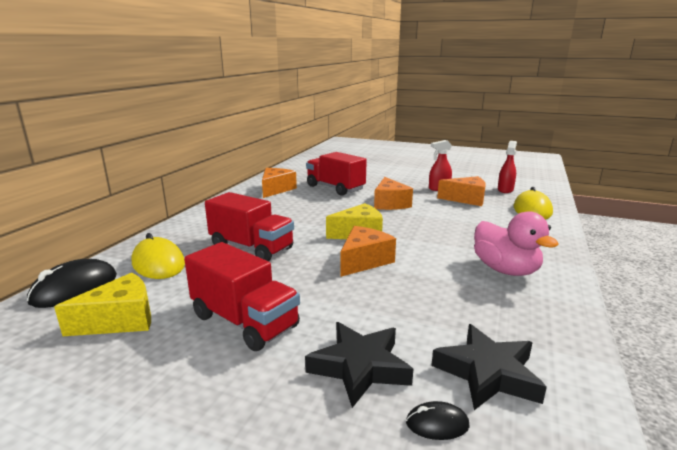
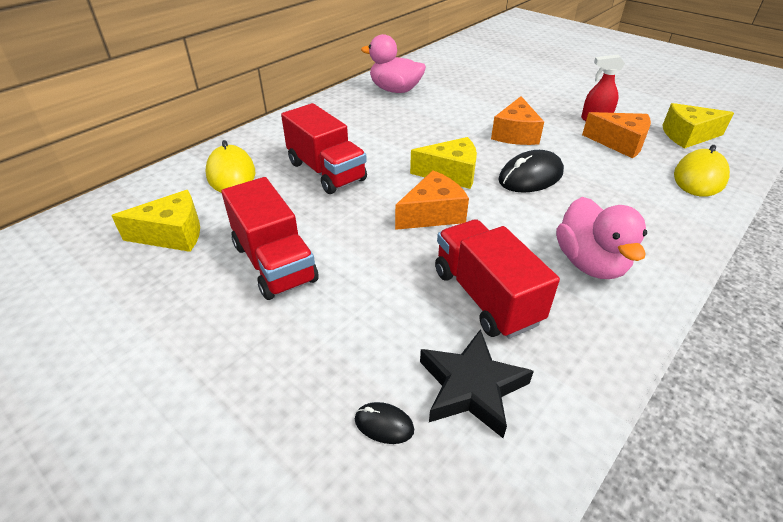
camera: 20 degrees right, 20 degrees up
(74, 288) = (150, 189): black mouse -> black mouse (530, 177)
(276, 189) = (395, 90): orange cheese -> pink duck
(335, 188) = (464, 98): red truck -> red truck (485, 296)
(360, 367) = (350, 343): black star -> none
(505, 190) = (687, 136): red spray bottle -> yellow cheese

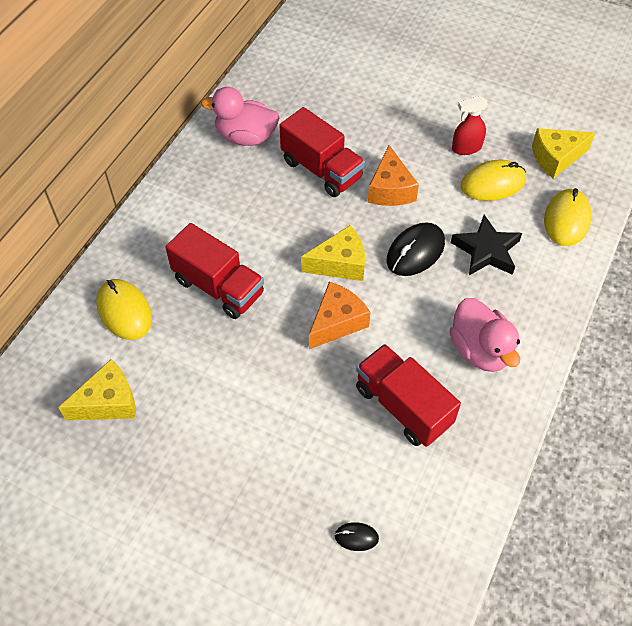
camera: 15 degrees left, 15 degrees up
(274, 263) = (217, 413): red truck -> red truck (321, 170)
(471, 387) = (409, 492): black star -> black star (486, 250)
(619, 143) = (493, 183): orange cheese -> yellow mouse

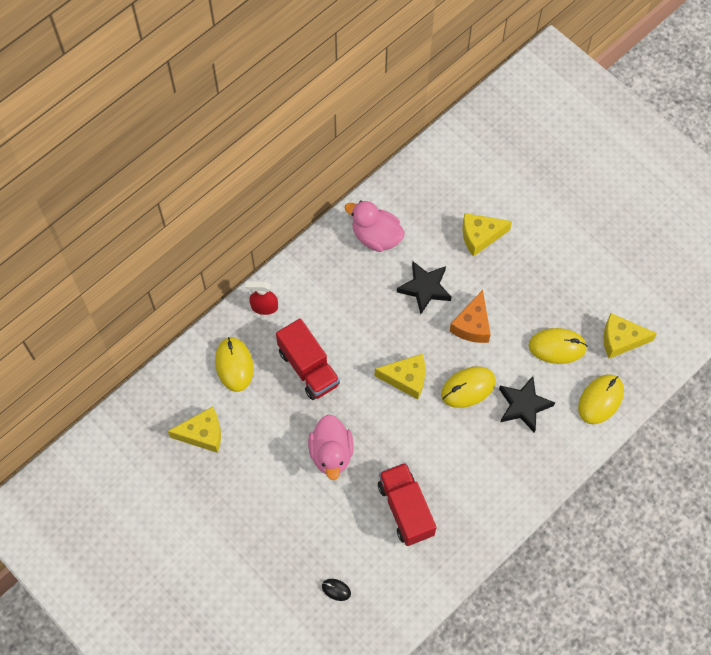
camera: 20 degrees right, 10 degrees up
(321, 170) = (425, 288): red truck -> black star
(337, 322) = (385, 427): orange cheese -> none
(359, 107) = (480, 236): none -> yellow cheese
(415, 252) = (468, 388): black mouse -> yellow mouse
(466, 148) = (551, 306): red spray bottle -> red spray bottle (264, 307)
(480, 350) = (480, 486): pink duck -> pink duck (331, 453)

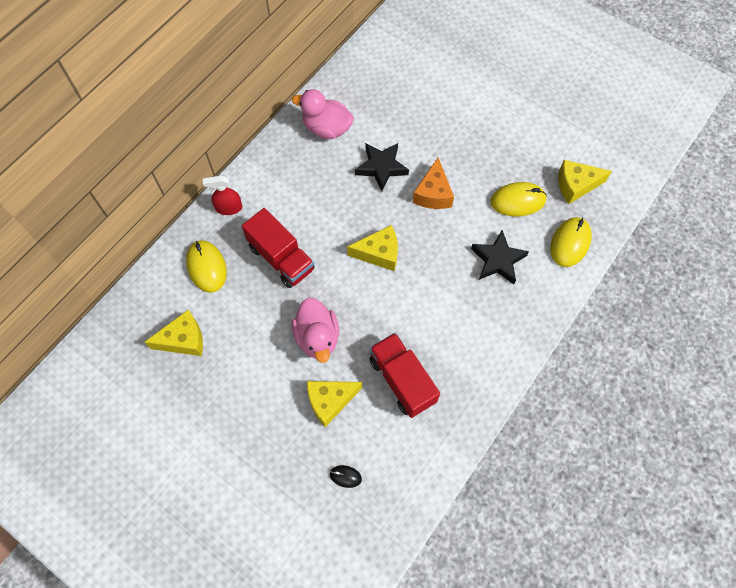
camera: 10 degrees left, 0 degrees up
(468, 388) = (441, 252): yellow mouse -> none
(480, 236) = (424, 114): yellow cheese -> yellow cheese (330, 401)

